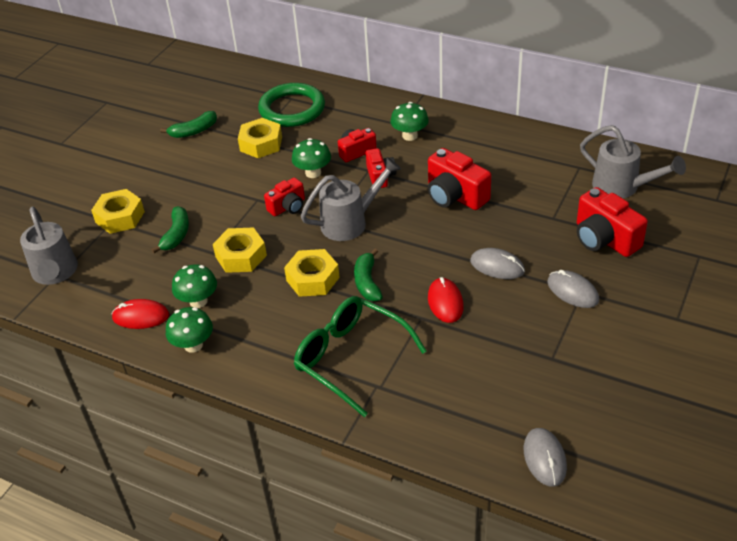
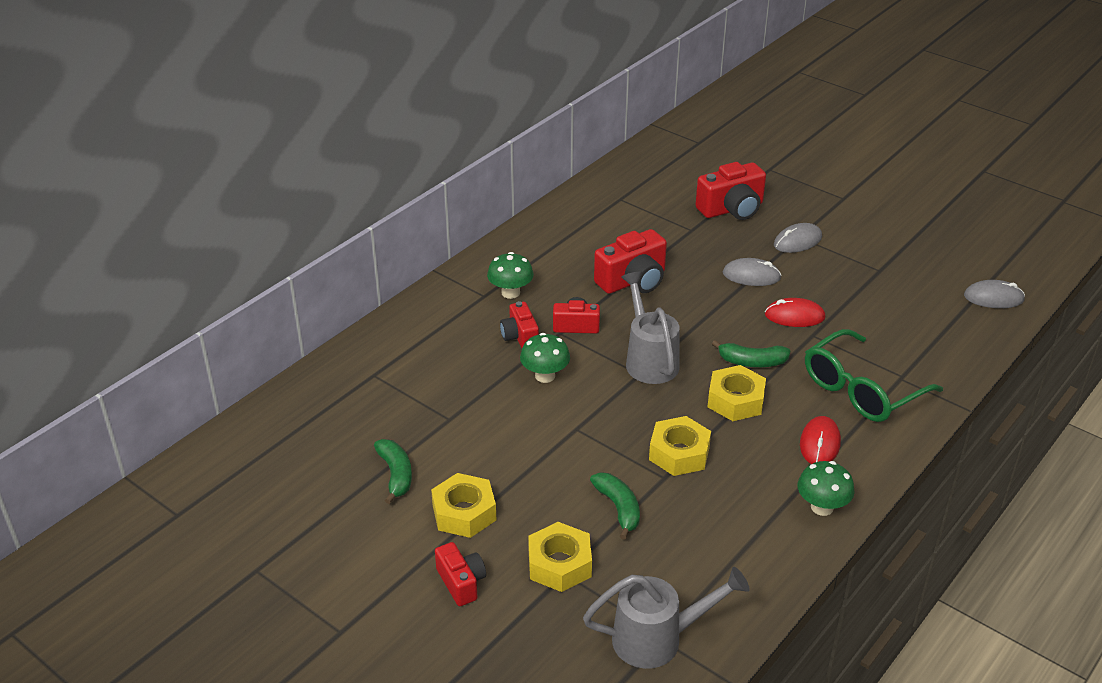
camera: 80 degrees left, 5 degrees down
(141, 316) = (764, 551): red mouse -> red mouse (820, 443)
(176, 235) = (618, 508): green banana -> green banana turned 45 degrees clockwise
(198, 301) = (749, 497): green mushroom -> none
(261, 144) = (461, 413): yellow nut -> yellow nut (464, 513)
(288, 207) = (602, 404): red camera -> red camera (461, 582)
(292, 109) = (399, 377): green ring -> none
(497, 266) = (751, 276): grey mouse -> grey mouse turned 60 degrees clockwise
(622, 187) = (661, 183): grey watering can -> none

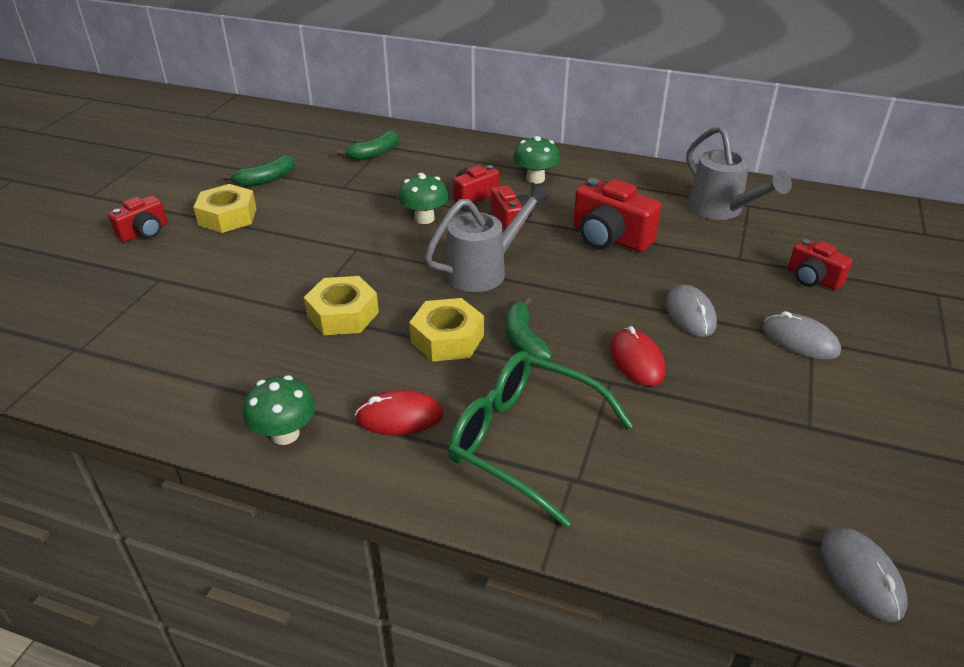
camera: 70 degrees right, 0 degrees up
(559, 564) = (170, 274): yellow nut -> none
(618, 508) = (250, 292): green banana -> green banana (375, 153)
(657, 639) = (74, 346): grey watering can -> grey watering can (721, 210)
(732, 209) = (812, 279): red camera -> red camera, size x0.61

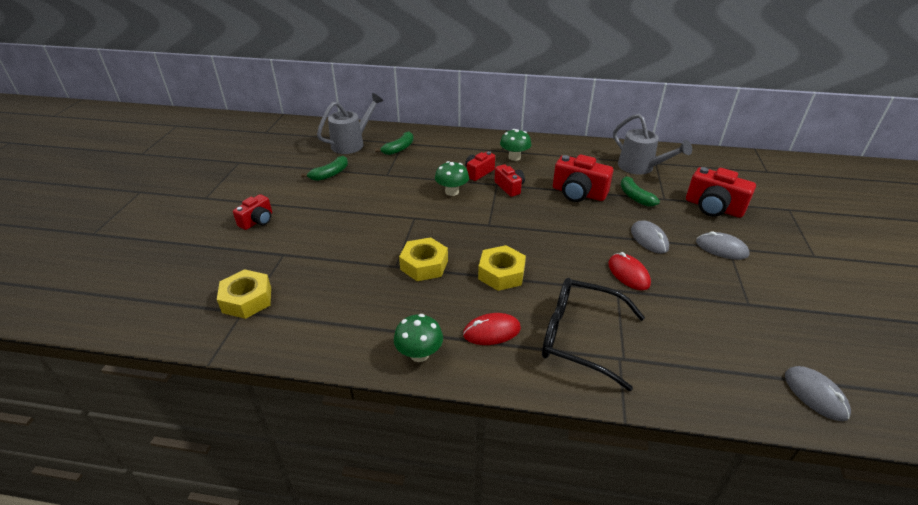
camera: 10 degrees left, 0 degrees up
(227, 216) = (313, 204): yellow nut -> yellow nut (247, 300)
(484, 270) = (506, 224): grey watering can -> grey watering can (352, 143)
(523, 340) = (551, 269): green banana -> green banana (635, 196)
(523, 441) = (579, 337): green glasses -> black glasses
(812, 279) = (713, 207): red camera -> red camera, size x1.63

